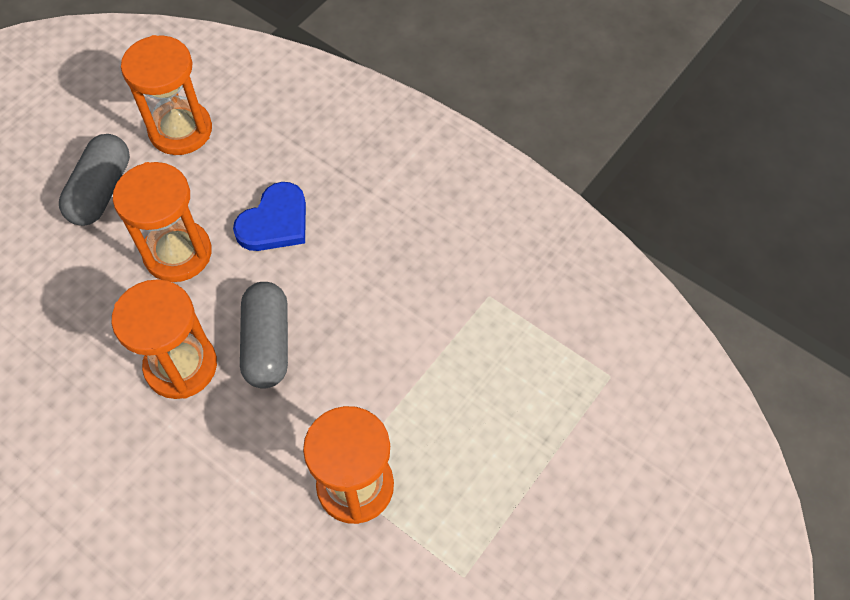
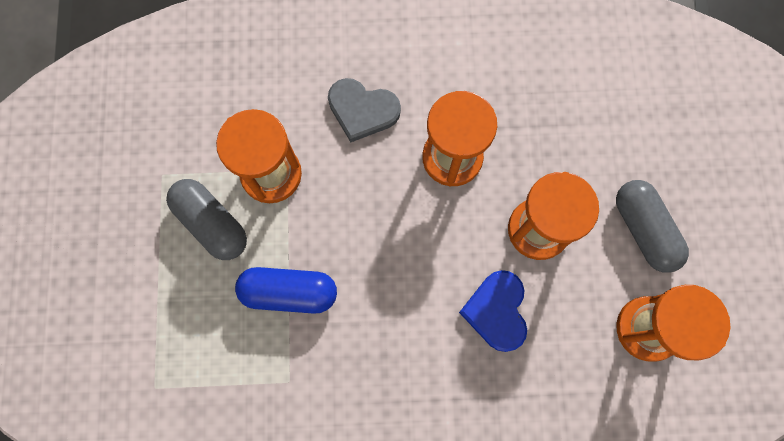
camera: 140 degrees right, 15 degrees up
(213, 478) = (362, 110): none -> grey heart
(267, 344) = (411, 217): grey capsule -> grey capsule (212, 223)
(430, 364) = (289, 292): none -> blue capsule

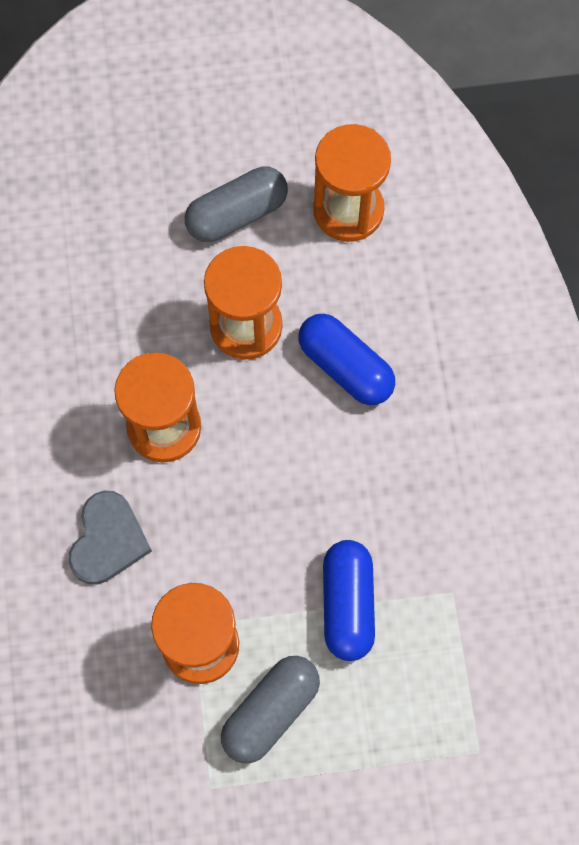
camera: 95 degrees left, 5 degrees down
(496, 311) = (345, 367): blue heart -> blue capsule

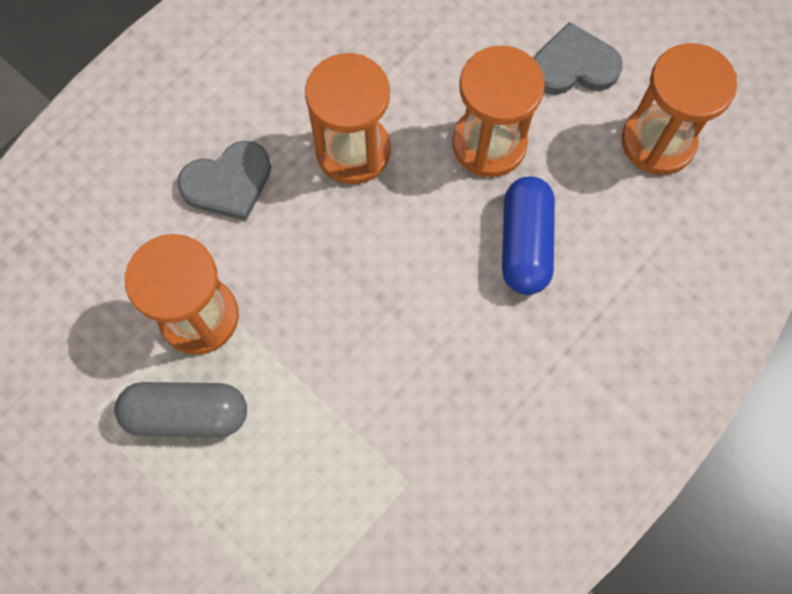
camera: 50 degrees right, 0 degrees up
(237, 214) = (573, 65): grey capsule -> grey heart
(347, 604) = (326, 404): blue capsule -> none

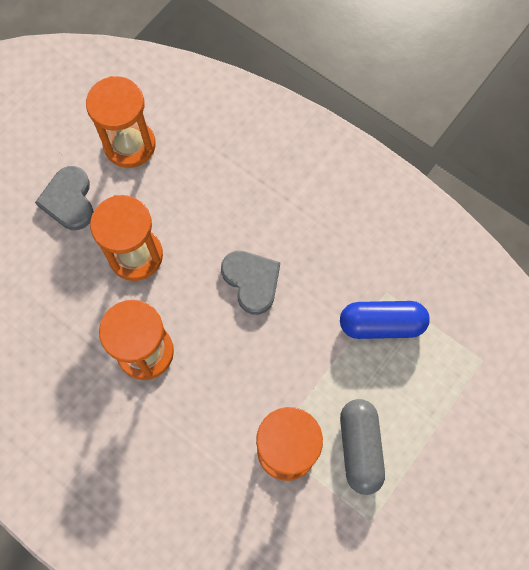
camera: 95 degrees left, 0 degrees up
(228, 183) = (177, 444): grey heart -> grey heart (251, 281)
(525, 244) = (212, 228): blue capsule -> blue capsule (381, 324)

